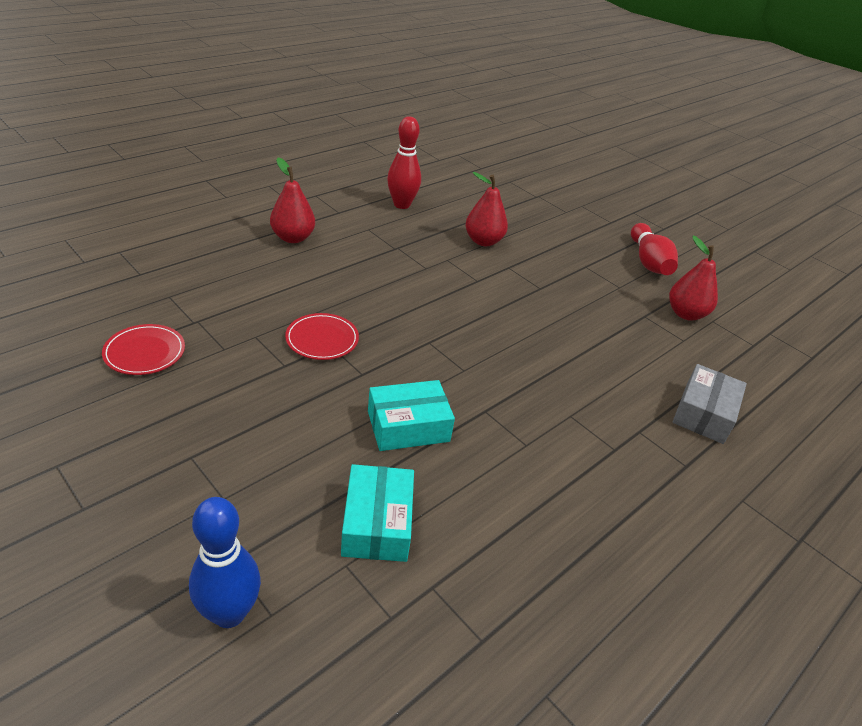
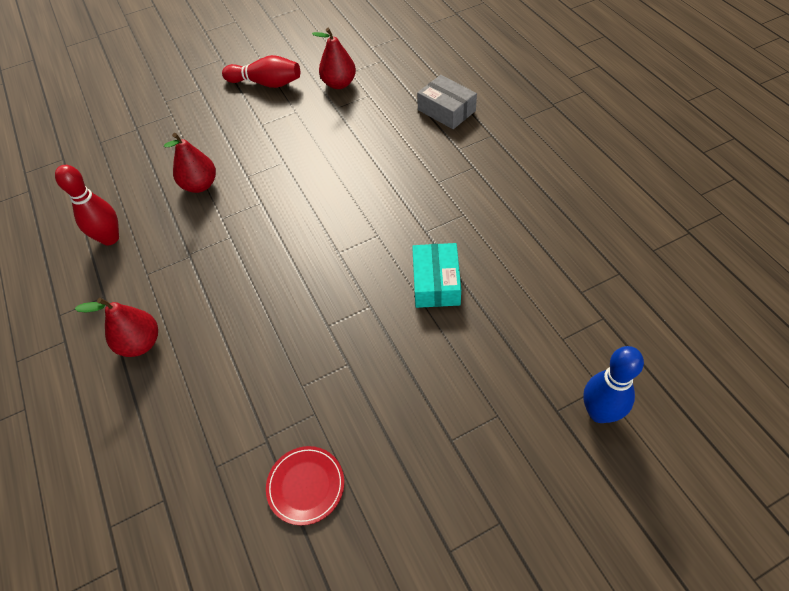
camera: 65 degrees left, 15 degrees up
(322, 339) = (318, 331): red plate -> none
(377, 523) = (528, 316): turquoise box -> none

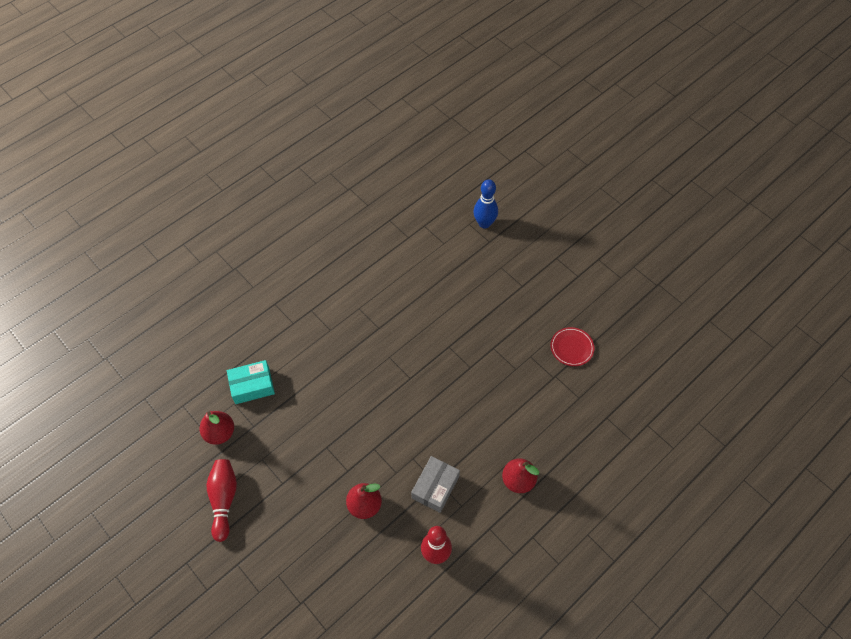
camera: 110 degrees left, 5 degrees up
(436, 283) = (421, 313): turquoise box -> turquoise box (252, 386)
(446, 110) = (248, 340): grey box -> grey box (435, 487)

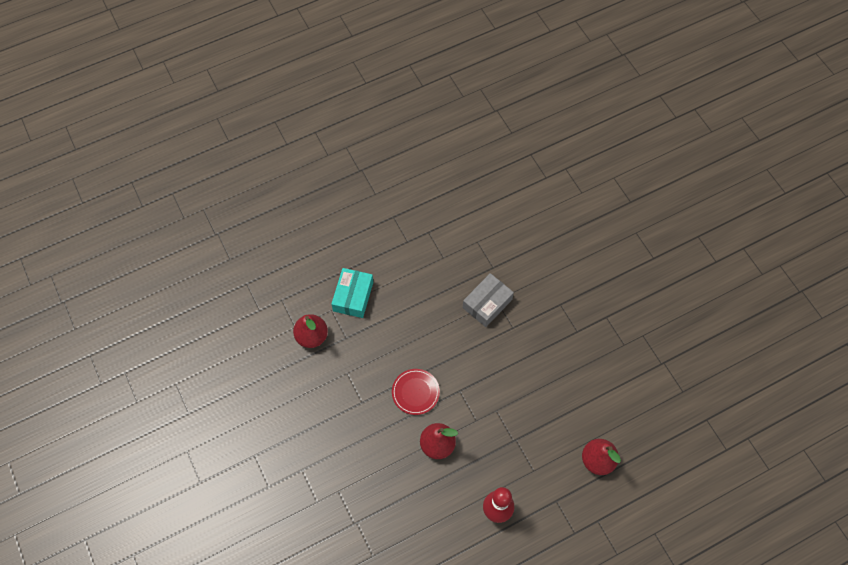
camera: 15 degrees right, 5 degrees up
(224, 500) = (302, 404): red bowling pin -> none
(252, 386) = (353, 296): turquoise box -> turquoise box turned 75 degrees counterclockwise
(435, 487) = (512, 445): grey box -> grey box (487, 303)
(484, 223) = (630, 180): blue bowling pin -> none
(571, 347) = (689, 337): red plate -> red plate (415, 392)

